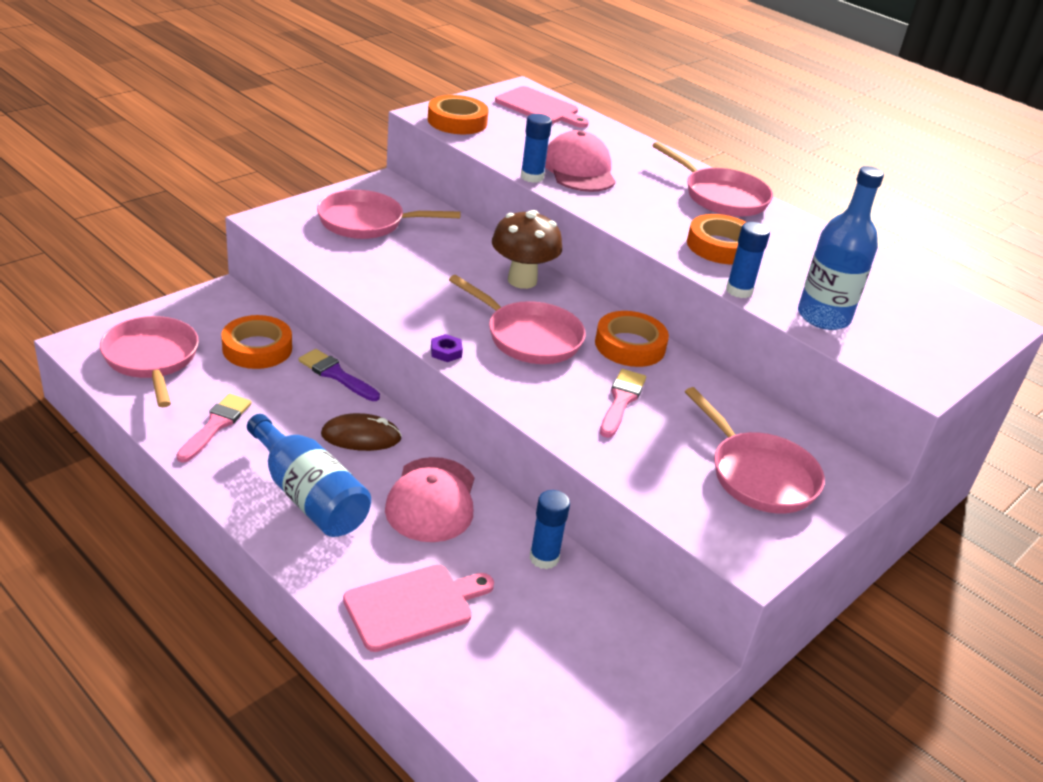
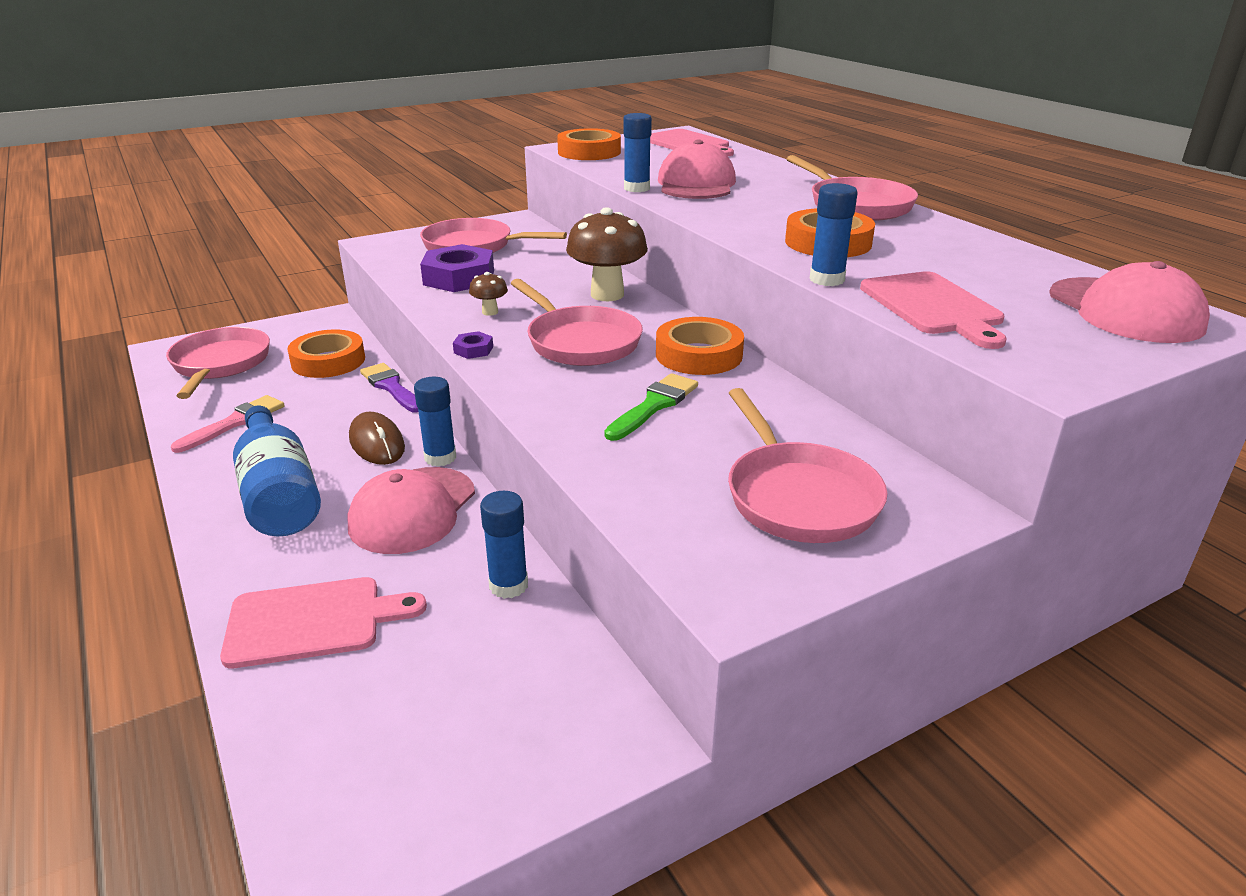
camera: 20 degrees right, 5 degrees down
(361, 437) = (377, 443): brown mouse -> brown mouse turned 45 degrees clockwise
(379, 265) = (459, 277): none -> purple nut
(424, 447) = (440, 457): none -> blue glue stick
(433, 307) = (490, 312): none -> brown mushroom
(621, 401) = (654, 405): pink brush -> green brush
(823, 317) = (933, 306): blue bottle -> pink cutting board
(946, 314) = (1125, 311): none -> pink cap

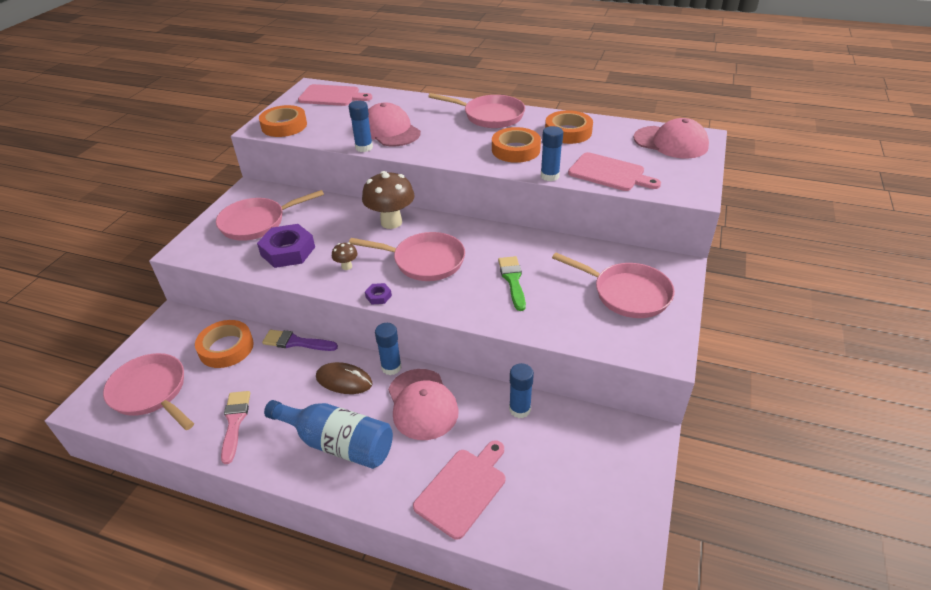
camera: 40 degrees left, 10 degrees up
(698, 355) = (490, 239): orange tape -> orange tape (568, 132)

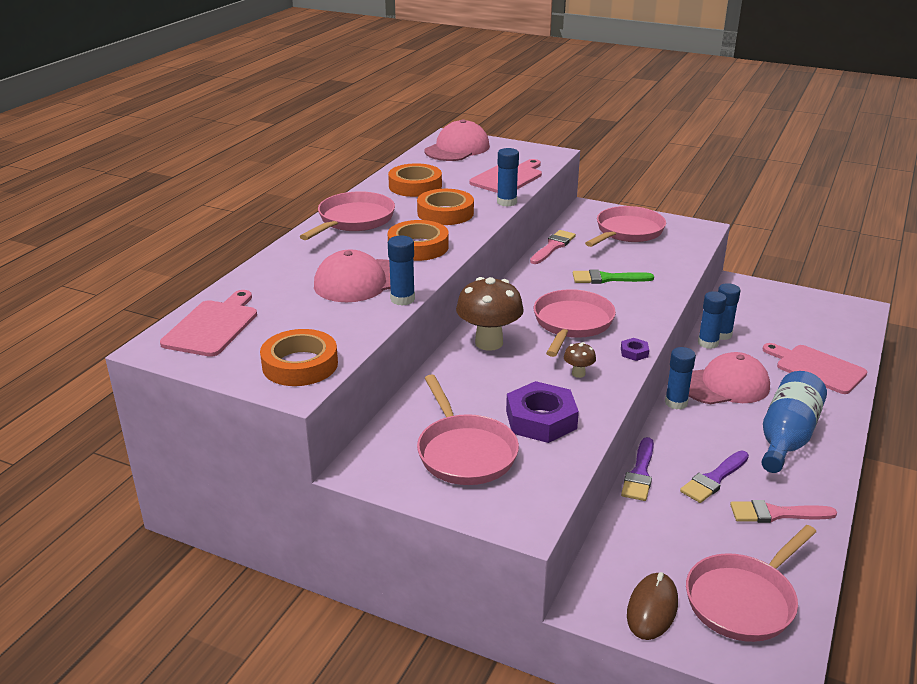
camera: 85 degrees left, 10 degrees down
(226, 348) = (653, 535): orange tape -> orange tape (418, 247)
(283, 386) = (714, 479): none -> purple brush
(344, 380) = (699, 434): brown mouse -> brown mouse (652, 609)
(499, 397) = (708, 343): none -> blue glue stick
(570, 246) = (553, 247): none -> pink brush

